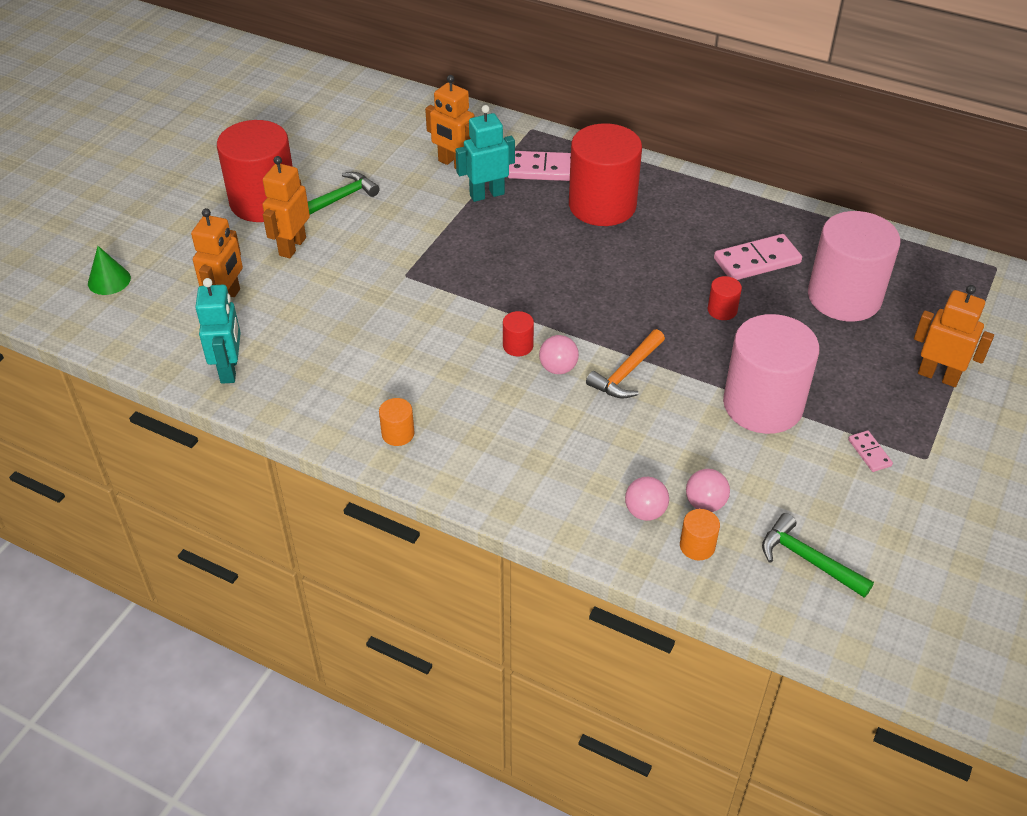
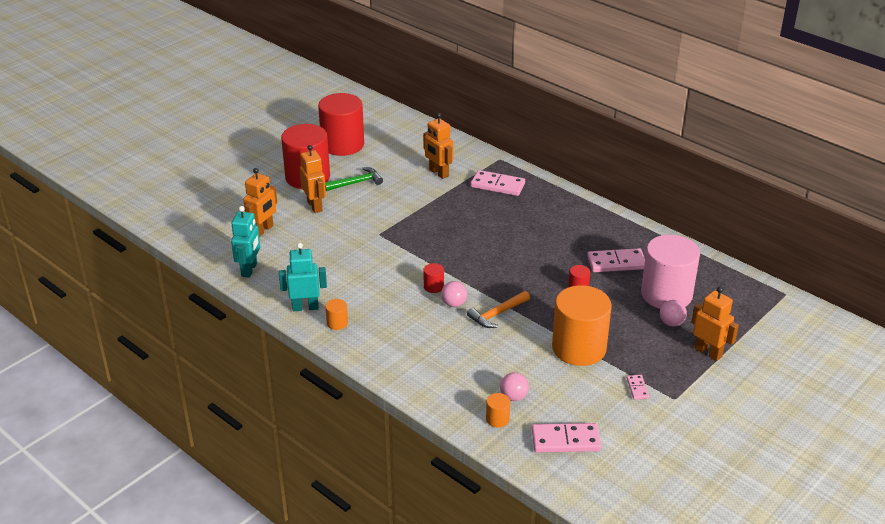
camera: 15 degrees right, 10 degrees down
(109, 280) = (196, 208): green cone -> none
(292, 246) = (315, 206): orange robot -> orange robot turned 120 degrees clockwise
(487, 194) = (452, 194): turquoise robot -> turquoise robot (305, 307)
(602, 205) = (526, 213): red cylinder -> red cylinder (342, 144)
(645, 511) = (473, 394): pink ball -> pink ball (671, 323)
(763, 404) = (579, 348): pink cylinder -> orange cylinder
(808, 560) = (565, 440): green hammer -> pink domino

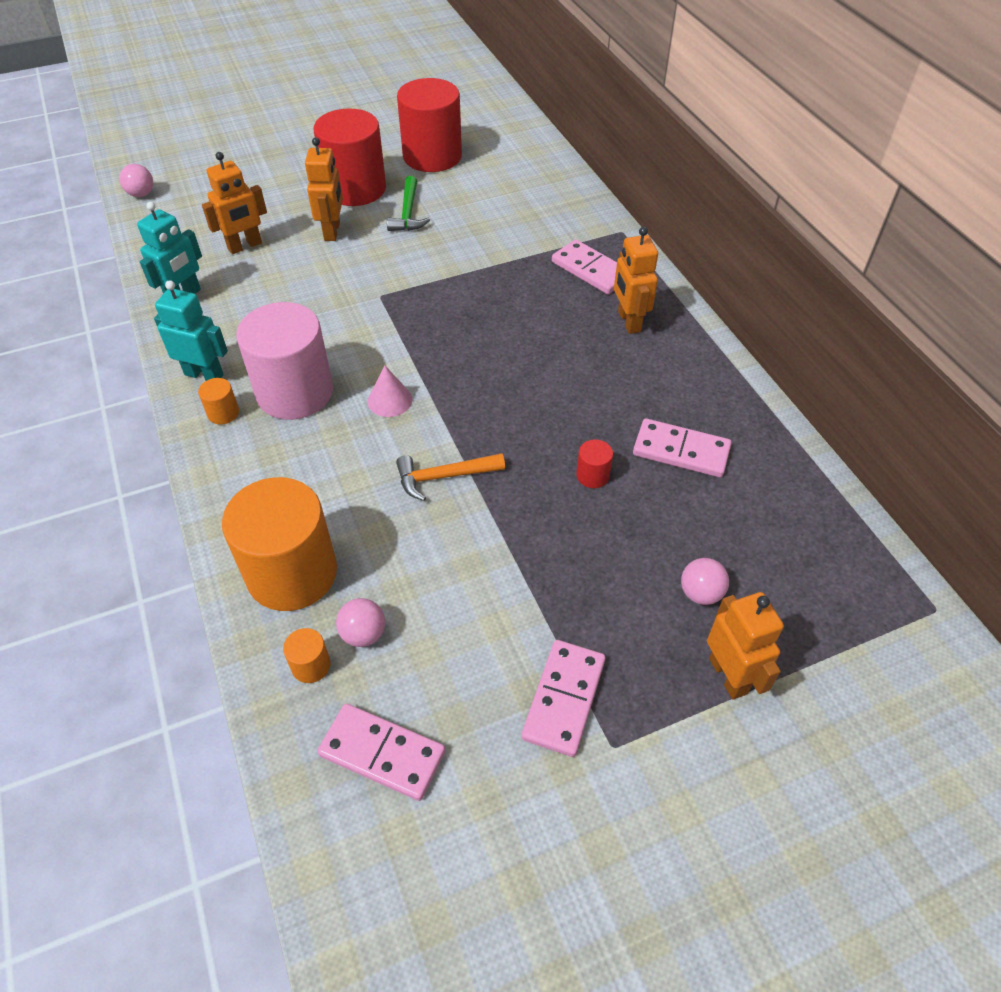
camera: 25 degrees right, 15 degrees up
(356, 183) = (408, 213): green hammer -> green hammer turned 90 degrees clockwise
(433, 286) = (390, 400): red cylinder -> pink cone
(438, 173) = (524, 229): orange robot -> orange robot (628, 321)
(454, 304) = (396, 438): pink ball -> pink ball (141, 194)
(579, 348) = (522, 583): orange cylinder -> orange cylinder (292, 573)
(637, 388) = (563, 699): pink domino -> pink domino, size x1.98
(666, 294) = (725, 536): pink cylinder -> pink cylinder (295, 392)

